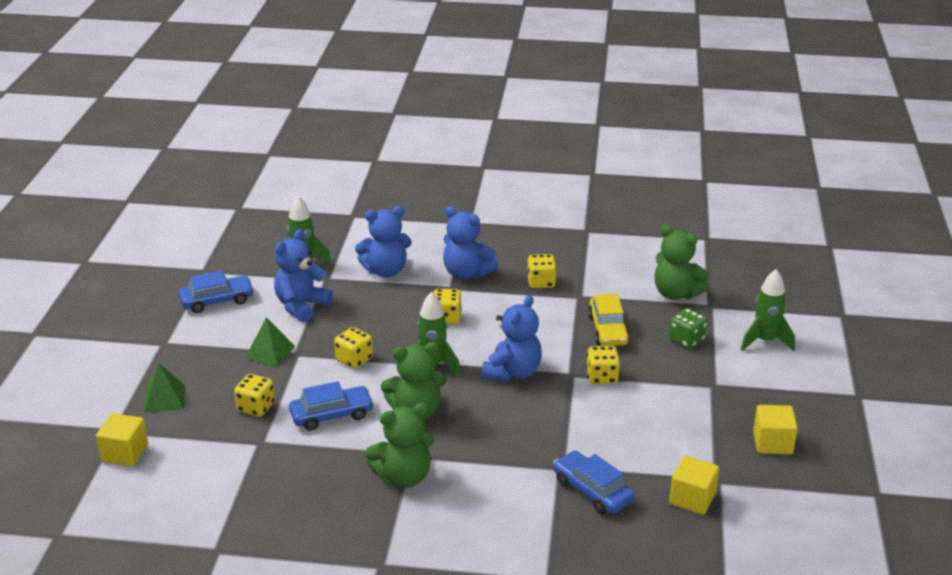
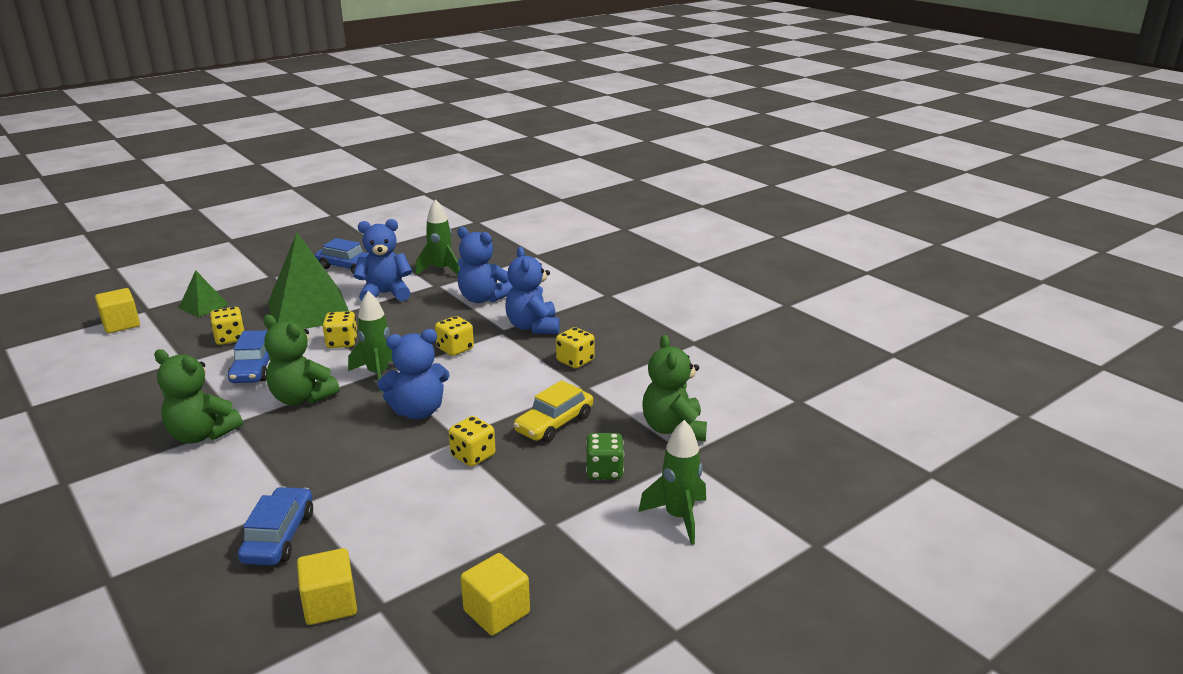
camera: 45 degrees right, 5 degrees down
(270, 352) = (309, 311): green pyramid -> green pyramid, size x2.12
(332, 415) = (254, 368): blue car -> blue car turned 60 degrees clockwise

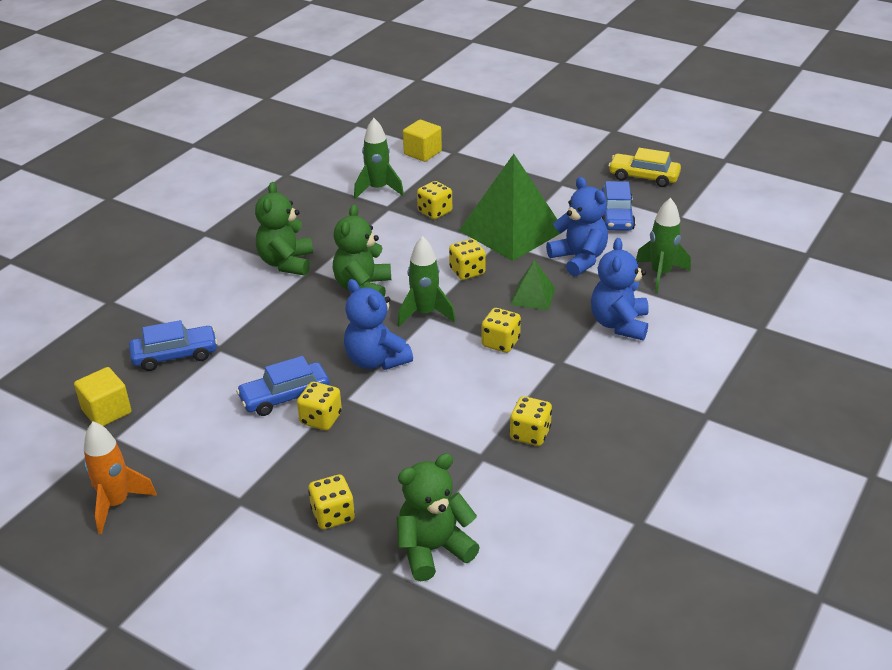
camera: 70 degrees right, 10 degrees up
(203, 306) = (479, 175): green pyramid -> green pyramid (532, 296)
(254, 368) = (395, 245): blue car -> blue car (285, 397)
(496, 612) = (116, 504): yellow cube -> orange rocket
(533, 327) = (583, 380): blue teddy bear -> none
(554, 423) = (399, 455): yellow car -> yellow car (643, 177)
(604, 471) = (333, 515): green dice -> yellow dice
(678, 517) = (277, 590): green rocket -> green rocket (378, 189)

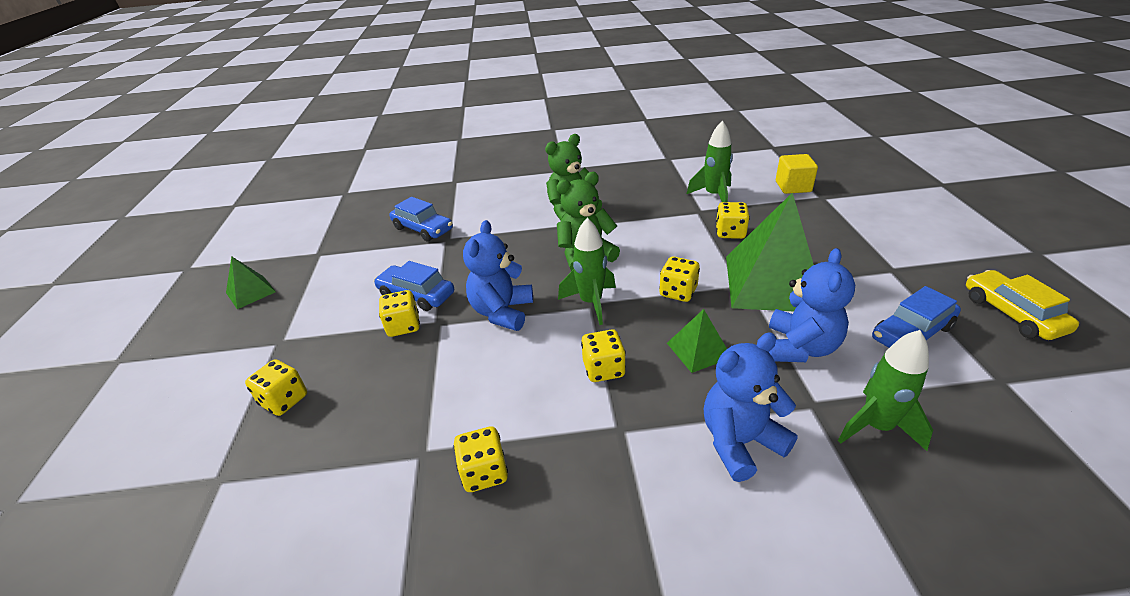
camera: 55 degrees right, 0 degrees up
(106, 411) = (344, 238): yellow cube -> none
(116, 504) = (250, 292): orange rocket -> green pyramid
(433, 549) = (262, 496): green teddy bear -> none

